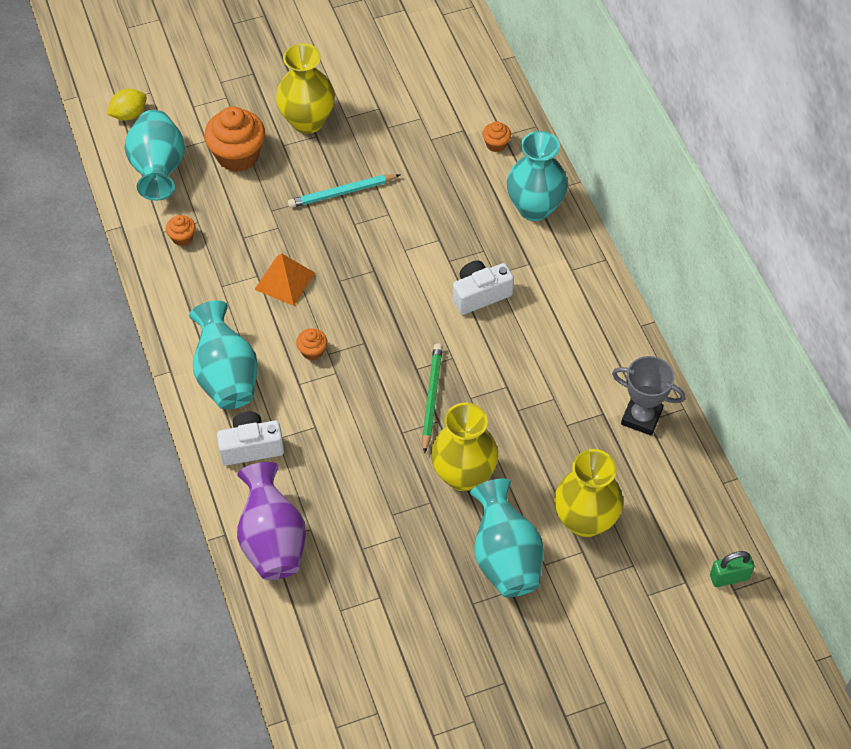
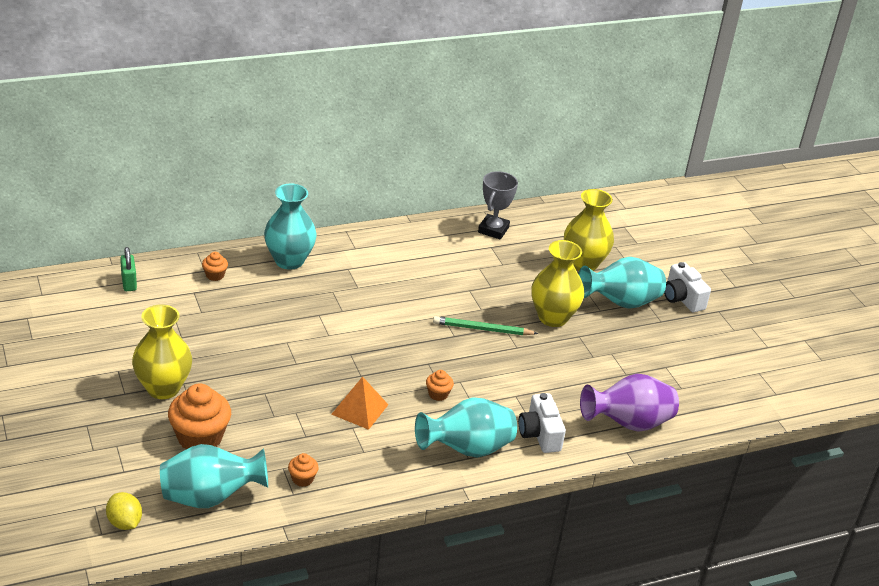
camera: 95 degrees left, 20 degrees down
(342, 193) = (258, 369): turquoise pencil -> none
(480, 294) = (379, 296): white camera -> white camera (682, 298)
(729, 577) = (617, 208): green padlock -> green padlock (129, 283)

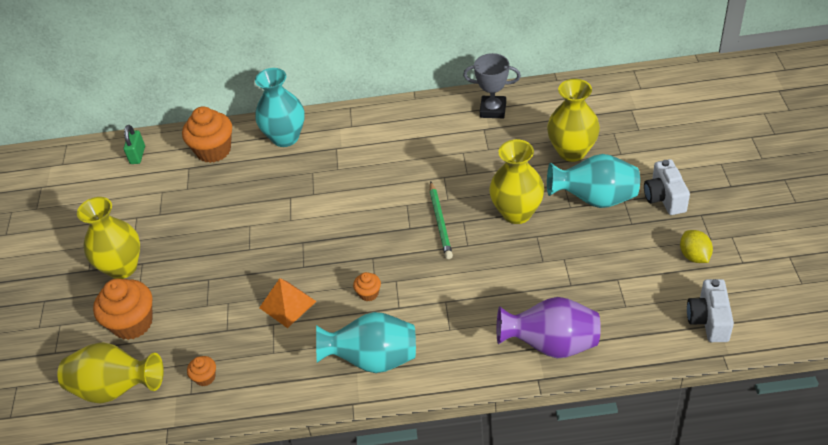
camera: 25 degrees right, 10 degrees up
(124, 523) = (33, 408): yellow lemon -> yellow lemon (694, 256)
(210, 497) = (116, 389): turquoise vase -> yellow vase
(215, 275) = (213, 150): orange cupcake -> orange cupcake, size x2.10
(482, 329) = (440, 222): green pencil -> green pencil turned 120 degrees counterclockwise
(493, 230) = (493, 110): grey trophy -> grey trophy turned 60 degrees clockwise
(540, 434) = (453, 349): white camera -> white camera (709, 320)

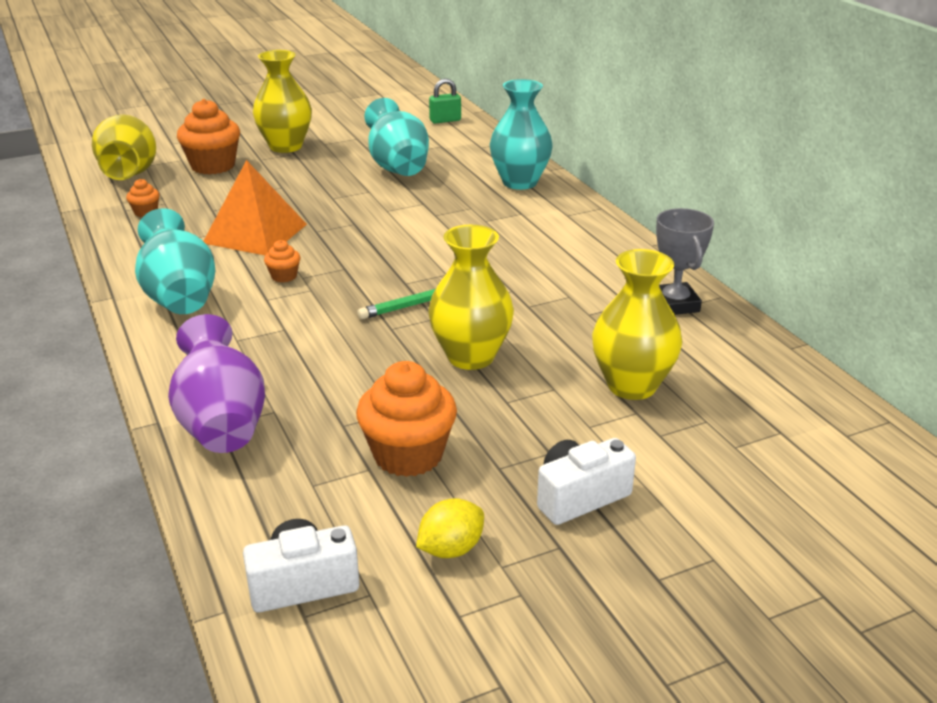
camera: 65 degrees right, 15 degrees down
(213, 150) = (474, 151): orange cupcake -> orange cupcake (408, 455)
(287, 304) = (255, 233): orange pyramid -> orange pyramid, size x1.51
(595, 199) = (536, 423): turquoise vase -> turquoise vase (397, 167)

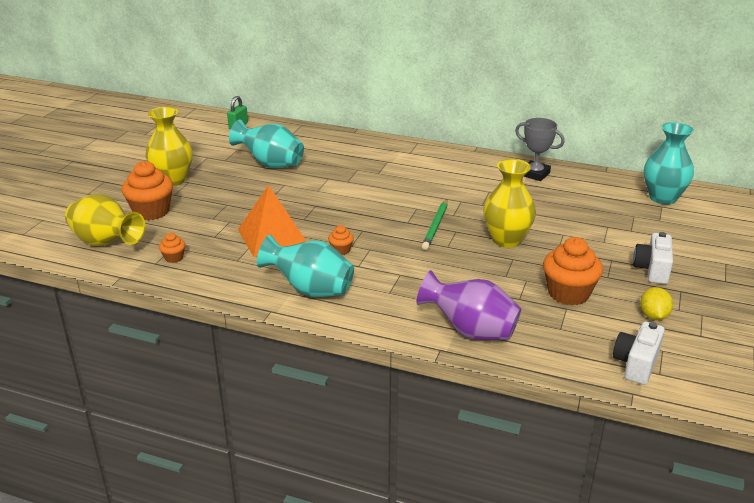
camera: 45 degrees left, 0 degrees up
(520, 182) = (353, 145): turquoise vase -> turquoise vase (663, 198)
(632, 386) = (586, 217): yellow vase -> none

